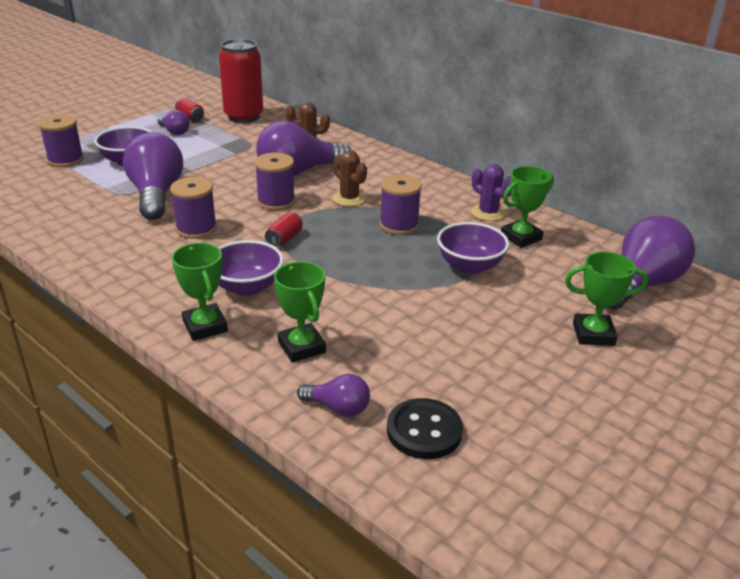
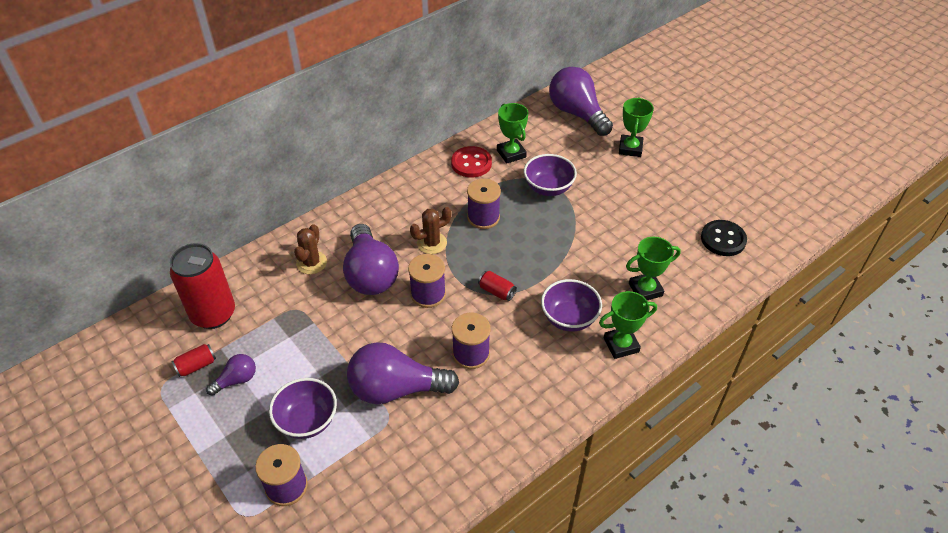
camera: 80 degrees left, 15 degrees up
(338, 408) = (706, 276): purple light bulb -> none
(488, 213) = (471, 163): purple cactus -> red button

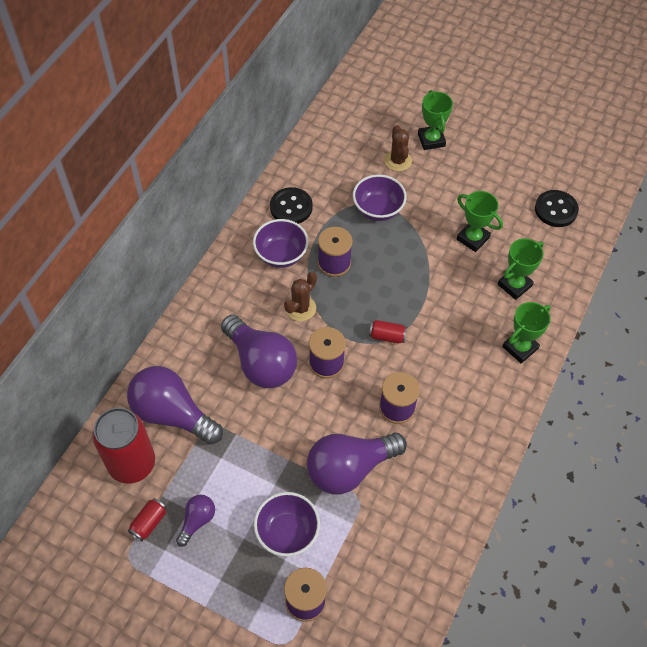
camera: 25 degrees left, 10 degrees up
(311, 263) = (196, 372): brown cactus -> brown cactus (397, 161)
(471, 163) = (291, 207): red button -> black button
(511, 154) = (323, 183): green trophy -> green trophy (472, 238)
(569, 318) = (464, 339): purple bowl -> purple bowl (281, 255)
(577, 113) = (363, 116): purple light bulb -> purple light bulb (172, 414)

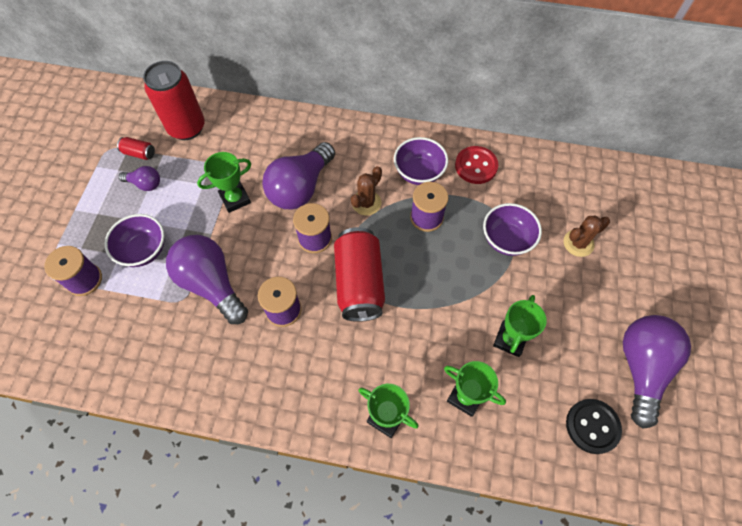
camera: 75 degrees right, 5 degrees up
(172, 414) = (236, 140): purple light bulb -> purple light bulb (641, 368)
(291, 207) = (476, 166): black button -> red button
(300, 308) = (366, 203): brown cactus -> brown cactus turned 75 degrees counterclockwise
(387, 336) = (359, 283): red can -> red can, size x2.33
(431, 140) = (624, 269): green trophy -> green trophy (235, 199)

